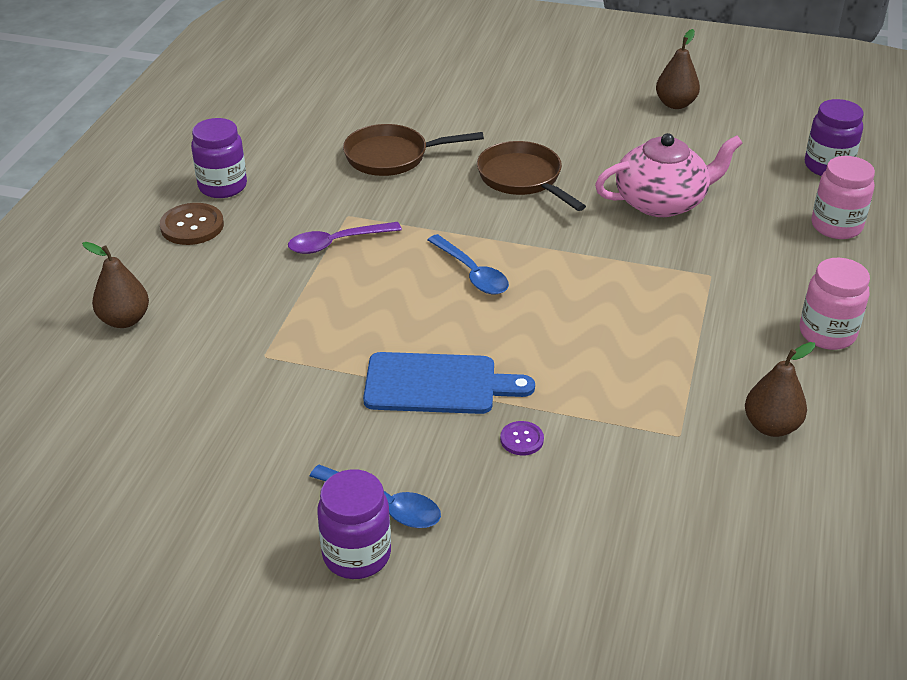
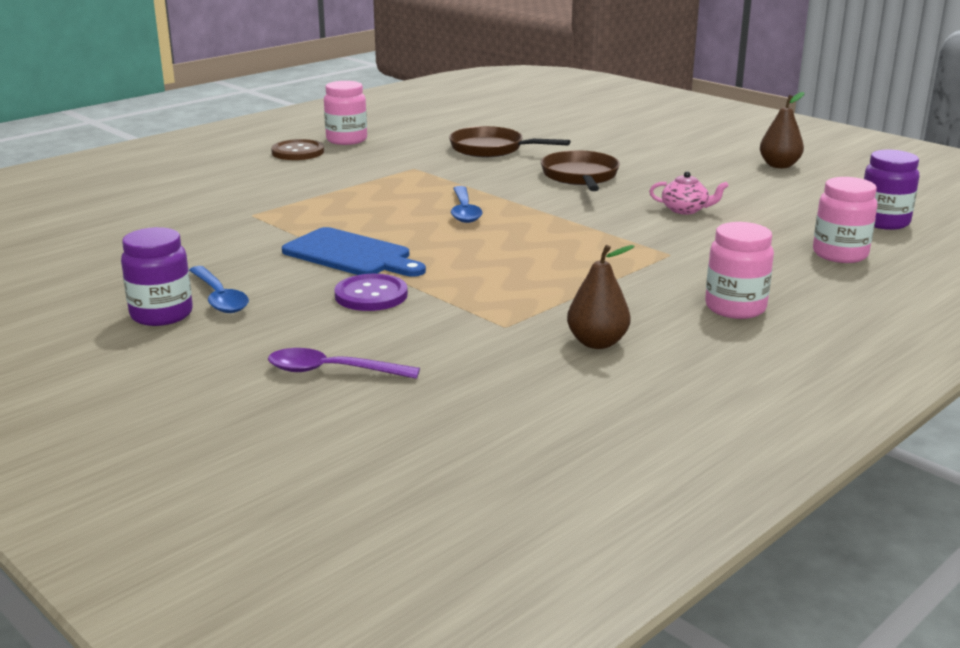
camera: 30 degrees right, 15 degrees down
(124, 320) = (188, 180): brown pear -> none
(222, 186) = (346, 140): purple jar -> pink jar
(337, 243) = (385, 178): purple spoon -> purple spoon (332, 371)
(521, 439) = (371, 295): purple button -> purple button, size x1.76
(662, 202) = (685, 210): pink teapot -> pink teapot, size x0.51

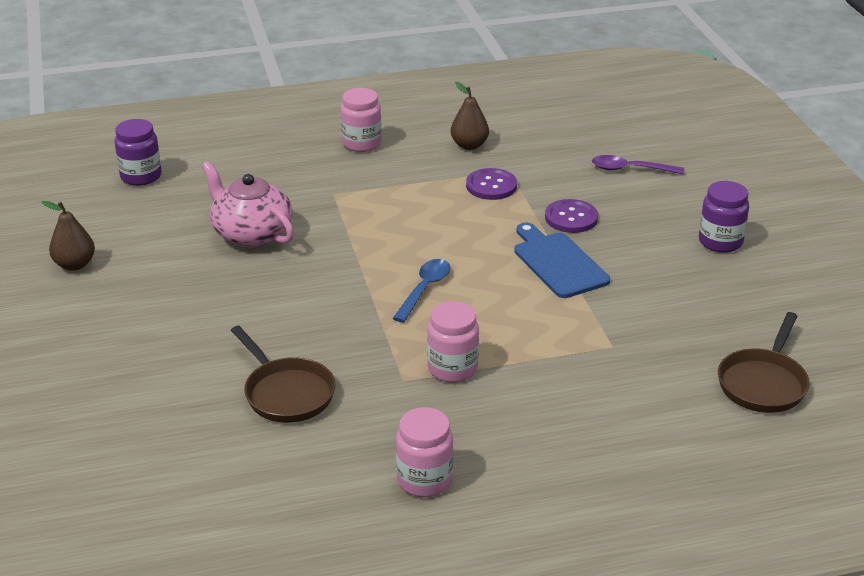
camera: 150 degrees left, 10 degrees up
(219, 298) = (676, 246): blue spoon -> none
(298, 152) = (502, 467): brown button -> none
(332, 371) = (630, 169): purple spoon -> purple spoon turned 150 degrees clockwise
(505, 303) = (491, 186): none -> purple button
(580, 177) = (268, 307): brown pan -> brown pan (763, 383)
(685, 210) = (251, 233): pink teapot -> pink teapot, size x1.95
(840, 254) = (228, 160): pink jar -> pink jar (452, 369)

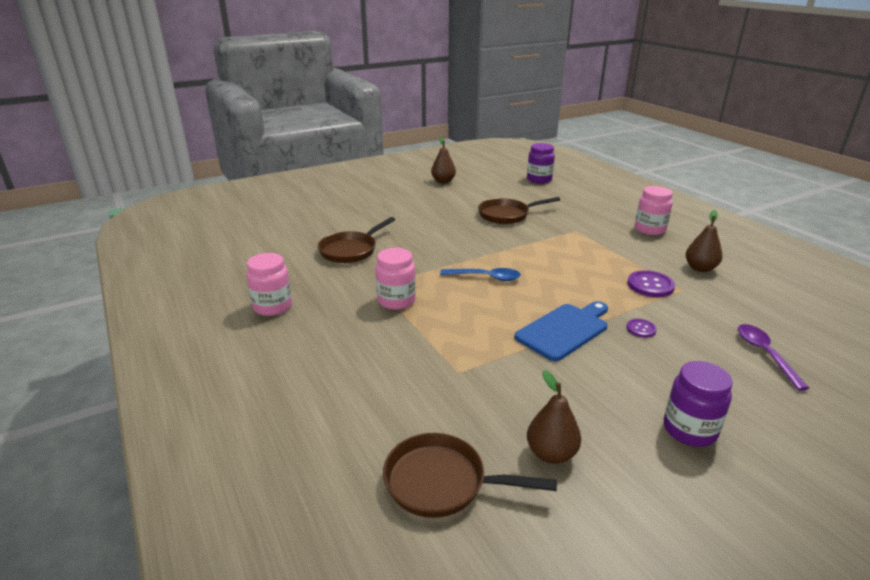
camera: 75 degrees right, 5 degrees down
(251, 233) = (507, 215): pink teapot -> brown pan
(571, 218) = (641, 329): purple button -> purple button, size x0.57
(737, 318) = (551, 453): none -> brown pear

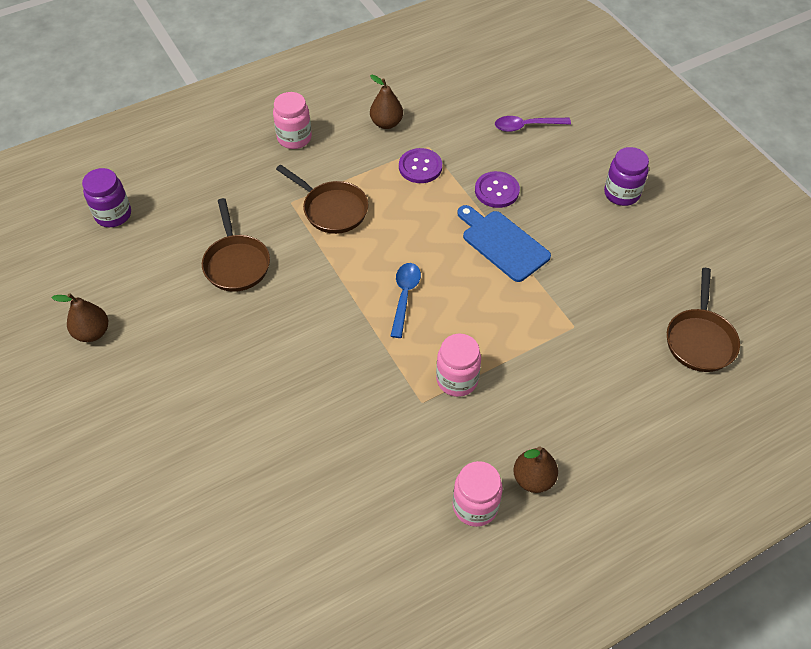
camera: 90 degrees left, 25 degrees up
(351, 250) = (330, 438): brown pan -> brown pan (332, 209)
(551, 453) = (659, 274): brown pear -> brown pear (533, 479)
(641, 329) = (497, 191): purple button -> purple button, size x1.76

